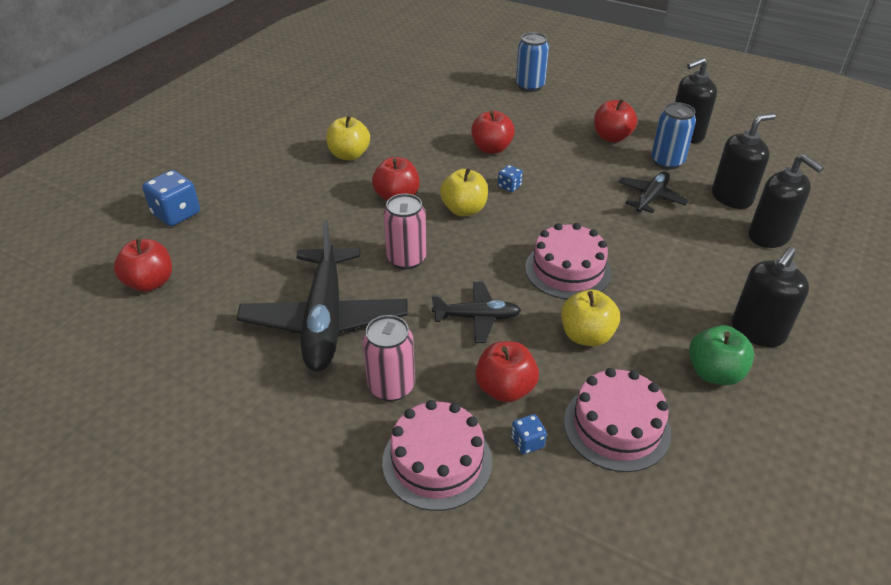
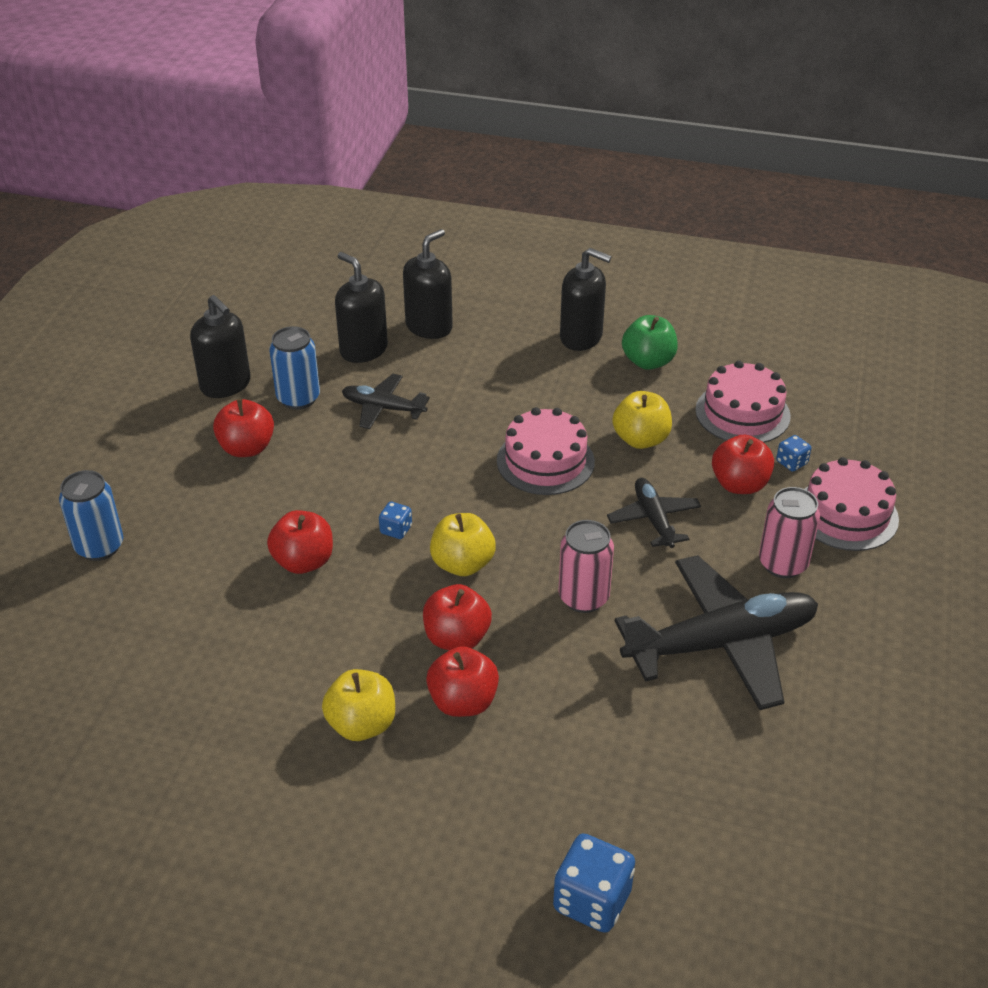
camera: 105 degrees left, 0 degrees up
(150, 282) = (749, 856): red apple -> red apple (463, 702)

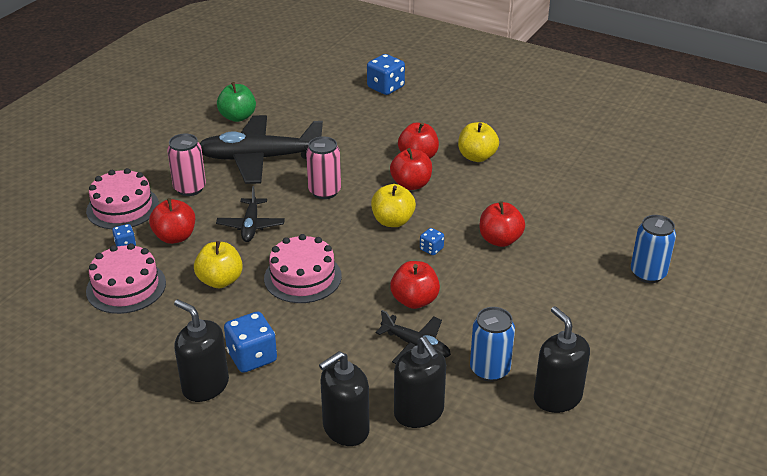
camera: 165 degrees left, 5 degrees down
(247, 448) = (538, 330): red apple -> red apple (414, 300)
(552, 368) = (252, 357): none -> blue dice
(648, 361) = (163, 348): green apple -> green apple (238, 117)

